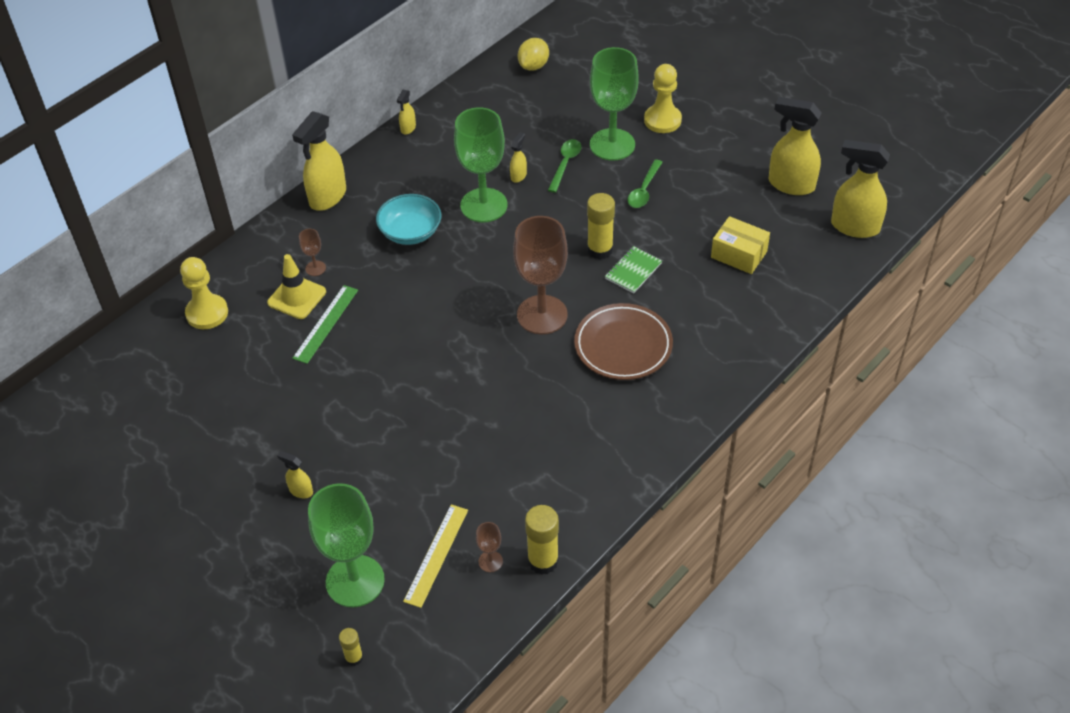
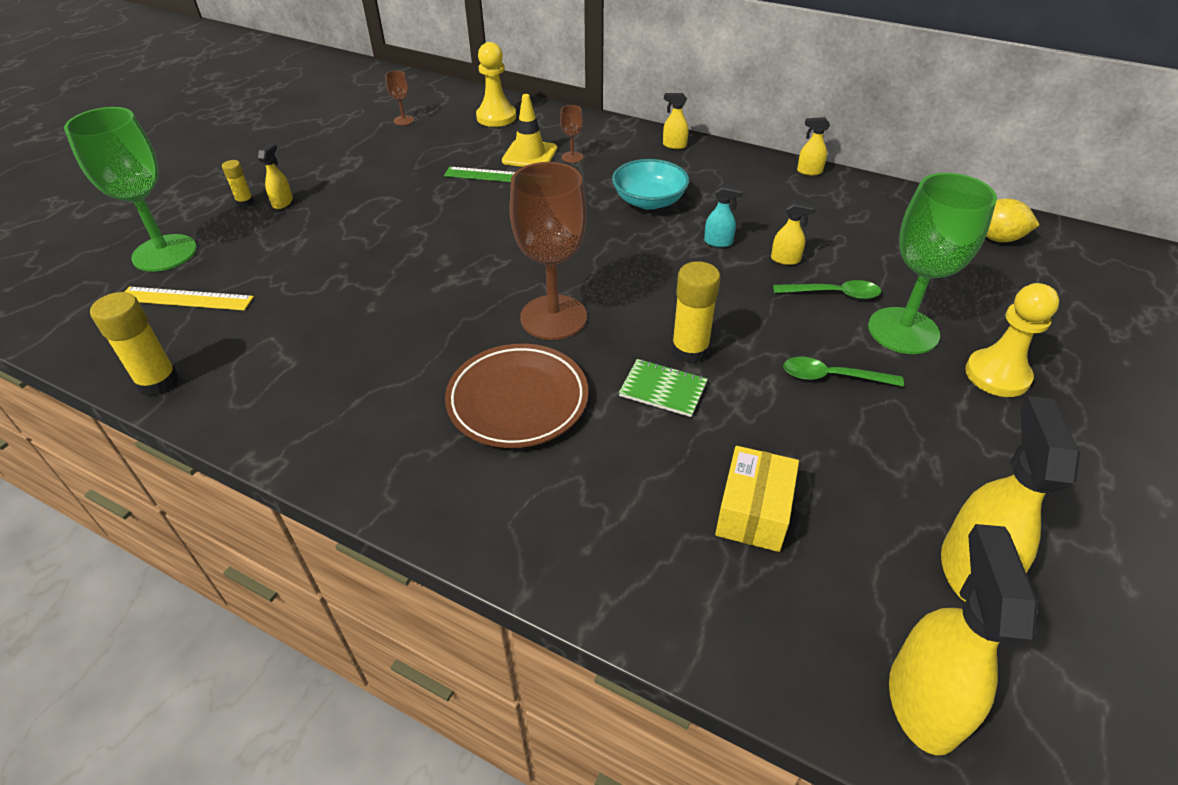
camera: 75 degrees right, 5 degrees down
(327, 197) = (674, 145): yellow spray bottle -> yellow spray bottle, size x0.47
(354, 657) = (70, 269): yellow glue stick -> yellow glue stick (245, 202)
(484, 205) = (718, 242): green goblet -> turquoise spray bottle
(490, 561) = (167, 339): brown goblet -> brown goblet (403, 120)

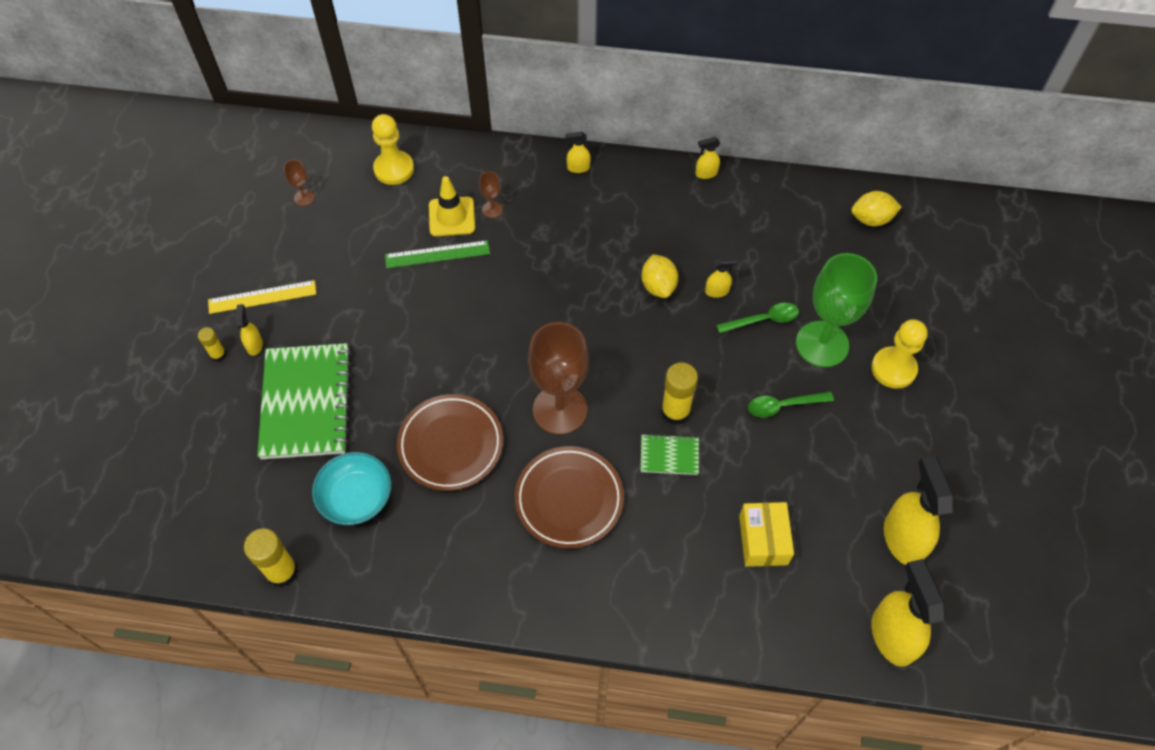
camera: 20 degrees left, 15 degrees up
(164, 253) = (187, 438): green goblet -> none
(185, 299) = (244, 483): yellow ruler -> yellow ruler (262, 297)
(296, 252) = (306, 403): none -> green notebook
(415, 318) = (451, 445): none -> brown plate
(649, 201) = (583, 251): turquoise bowl -> turquoise bowl (356, 497)
(718, 242) = (658, 286): turquoise spray bottle -> yellow lemon

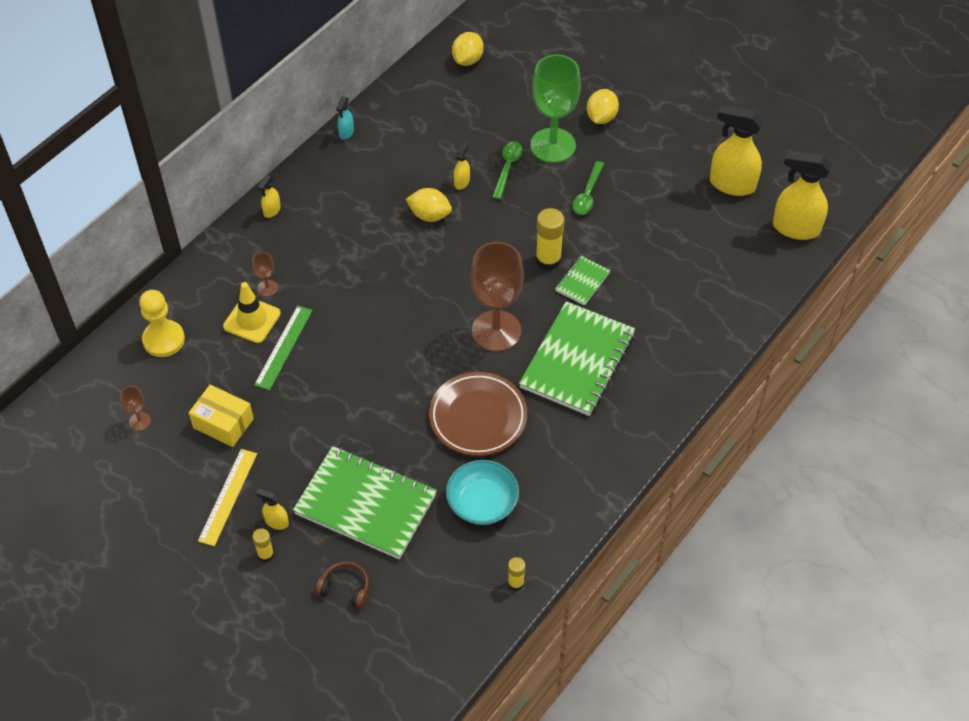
camera: 60 degrees left, 5 degrees down
(212, 432) = (345, 588): none -> brown headphones
(282, 572) = (516, 583): yellow glue stick -> yellow glue stick, size x0.56
(569, 499) = (577, 361): brown plate -> green notebook
(706, 173) = (346, 132): yellow spray bottle -> turquoise spray bottle
(763, 540) = (684, 261): yellow box -> yellow box (223, 423)
(893, 369) = (601, 117): yellow pawn -> yellow lemon

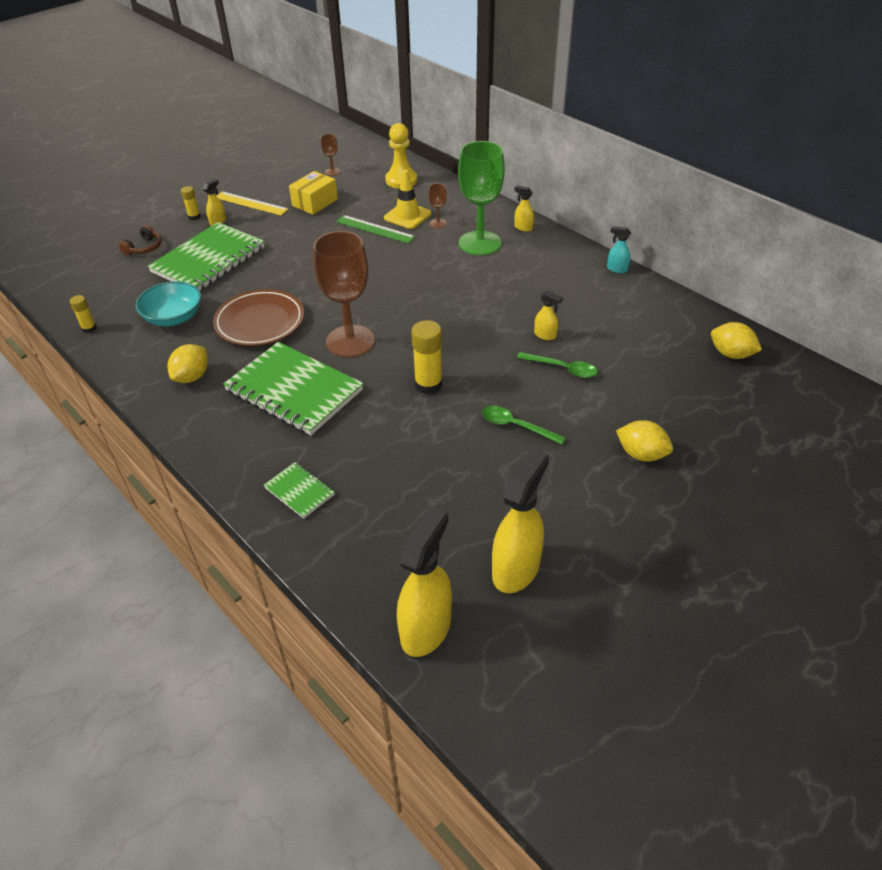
camera: 100 degrees right, 10 degrees down
(429, 215) = (503, 311): yellow lemon -> yellow lemon (192, 377)
(553, 145) = (595, 407): green goblet -> green goblet (479, 243)
(582, 282) = (392, 406): green notebook -> green notebook (299, 491)

